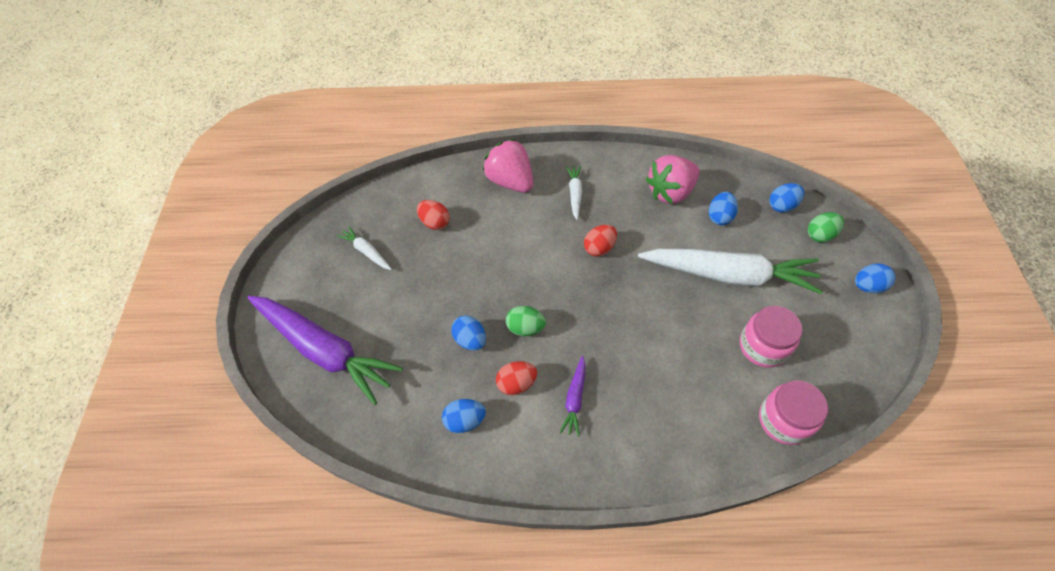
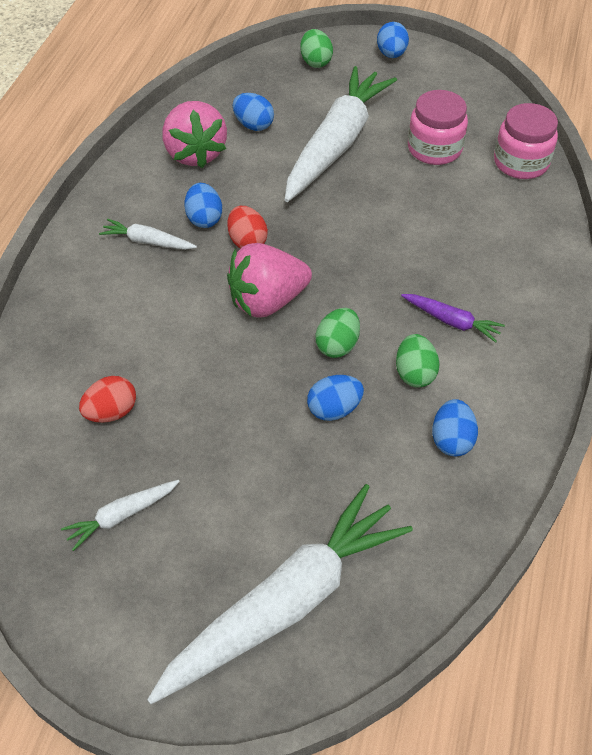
camera: 75 degrees left, 5 degrees down
(324, 350) = (285, 603): purple carrot -> white carrot
(510, 181) = (84, 304): pink strawberry -> pink strawberry (267, 301)
(516, 383) = (415, 373): red egg -> green egg
(782, 206) = (264, 74): blue egg -> blue egg (204, 219)

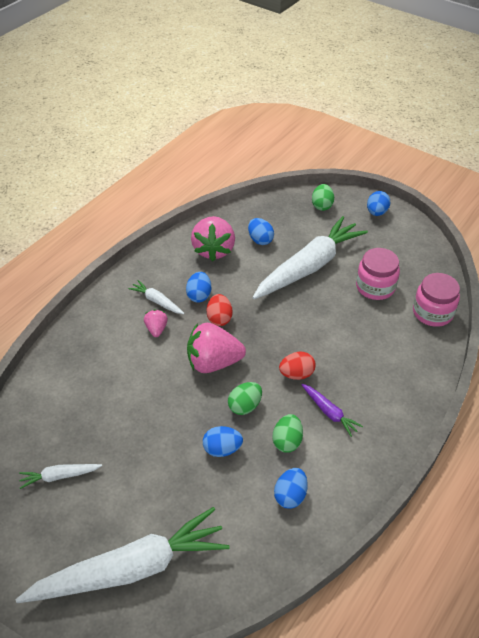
camera: 20 degrees right, 5 degrees down
(111, 412) = (84, 407): red egg -> red egg (296, 374)
(165, 279) = (156, 329): none -> pink strawberry

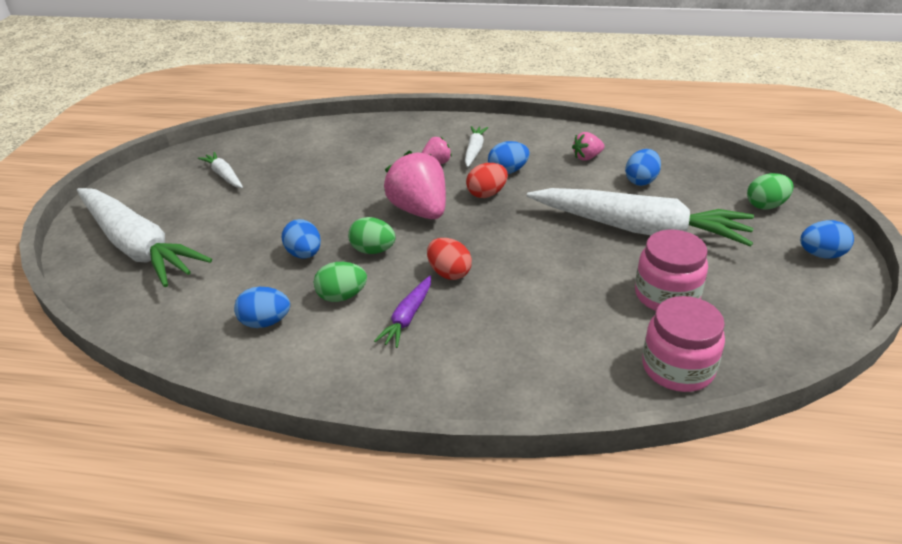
camera: 65 degrees right, 10 degrees down
(213, 250) = (587, 157): pink strawberry -> pink strawberry, size x0.50

